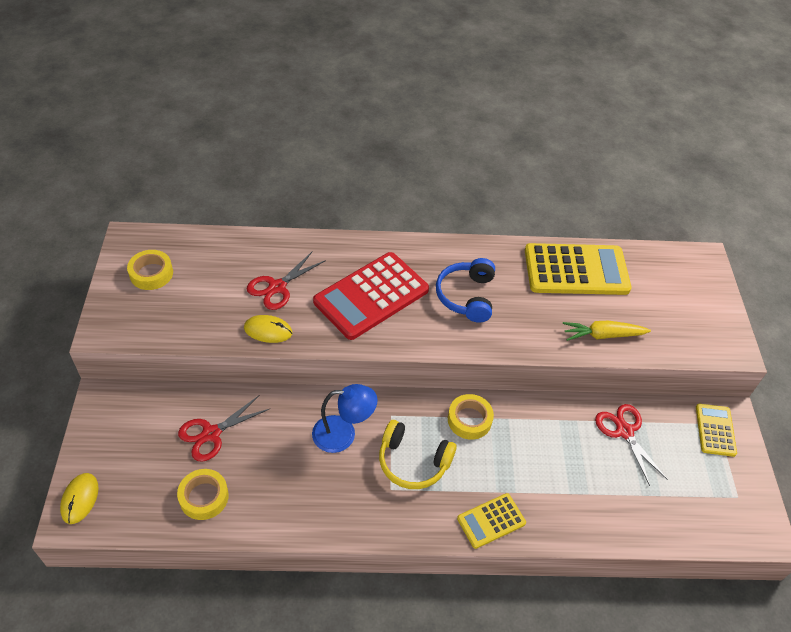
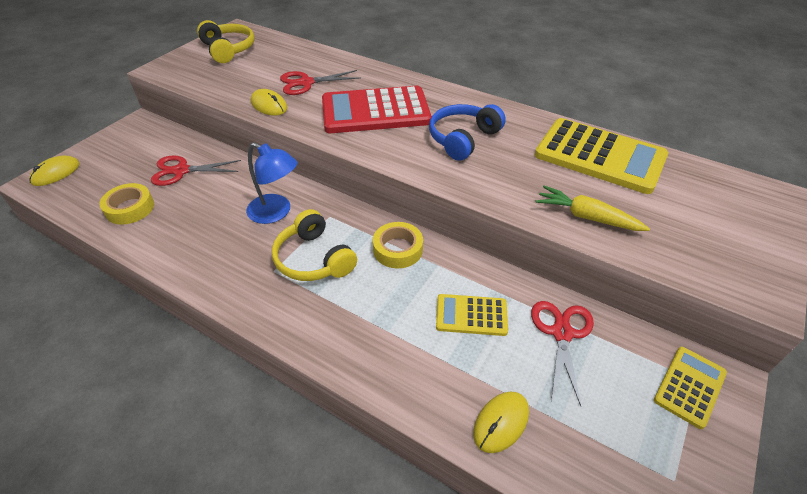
camera: 35 degrees right, 5 degrees down
(151, 273) = (228, 50): yellow tape -> yellow headphones
(491, 521) = (339, 344): yellow calculator -> yellow calculator (471, 315)
(630, 516) = (501, 422): none -> yellow mouse

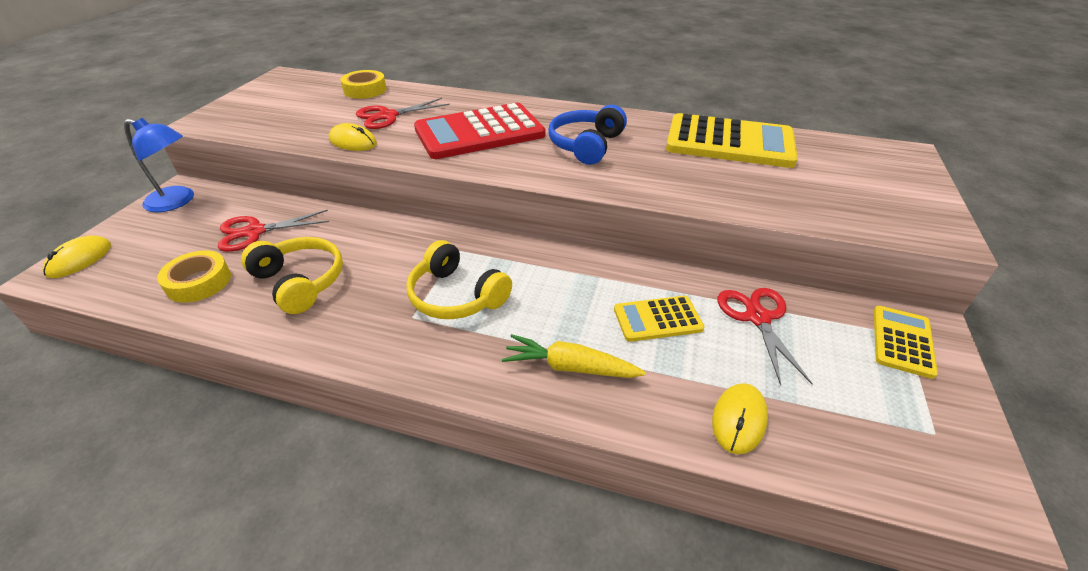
camera: 15 degrees left, 5 degrees down
(228, 50) = (280, 95): yellow headphones -> yellow headphones (300, 282)
(276, 212) = (392, 256): blue lamp -> blue lamp (178, 201)
(398, 249) = (549, 269): yellow tape -> yellow tape (365, 90)
(587, 217) = (746, 196): yellow carrot -> yellow carrot (570, 367)

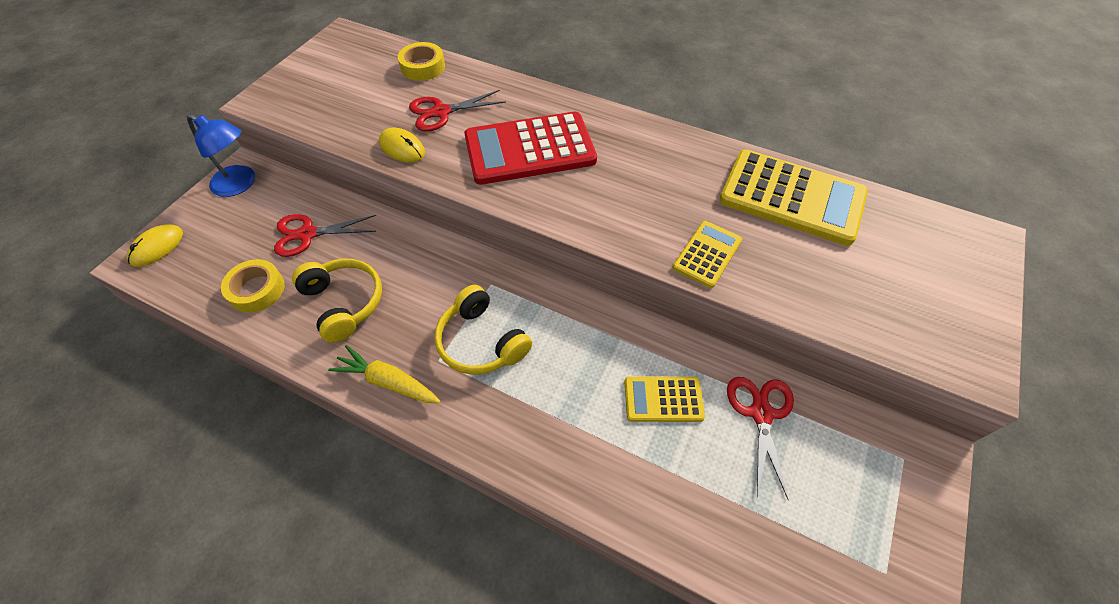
camera: 10 degrees right, 15 degrees up
(570, 367) = (569, 441): yellow carrot -> yellow carrot (388, 382)
(586, 145) = (636, 183): blue headphones -> none
(739, 419) = (707, 525): yellow mouse -> none
(902, 341) = (896, 465): yellow calculator -> yellow calculator (707, 254)

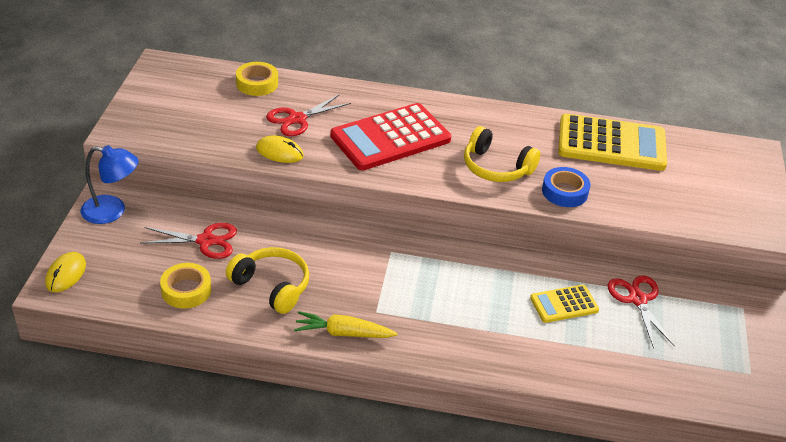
camera: 20 degrees left, 15 degrees down
(308, 234) = (205, 241): red scissors -> red scissors turned 150 degrees counterclockwise
(481, 342) = (404, 293): yellow headphones -> yellow headphones (496, 167)
(707, 254) = (564, 192): yellow calculator -> blue tape

